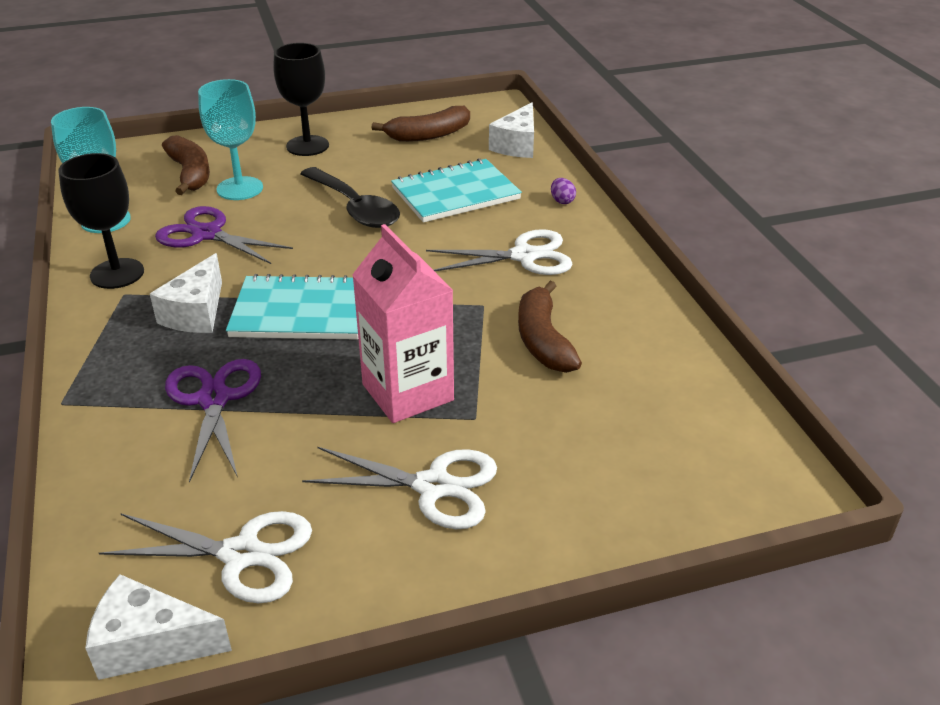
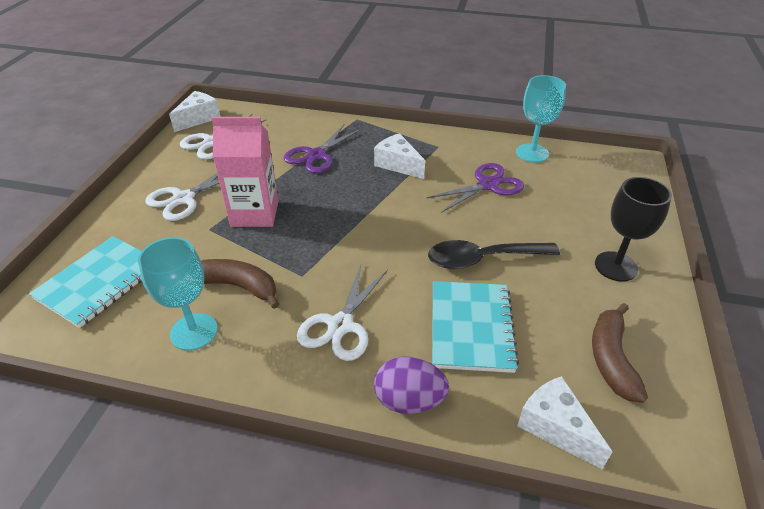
camera: 120 degrees right, 5 degrees up
(117, 273) = (462, 147): black goblet -> none
(190, 174) = (586, 196): brown banana -> none
(214, 399) = (316, 155): purple scissors -> purple scissors turned 105 degrees clockwise
(240, 188) = (549, 212): turquoise goblet -> turquoise goblet (194, 332)
(301, 311) = (366, 198): turquoise notebook -> turquoise notebook (99, 282)
(562, 201) = (409, 400): purple egg -> purple egg, size x2.08

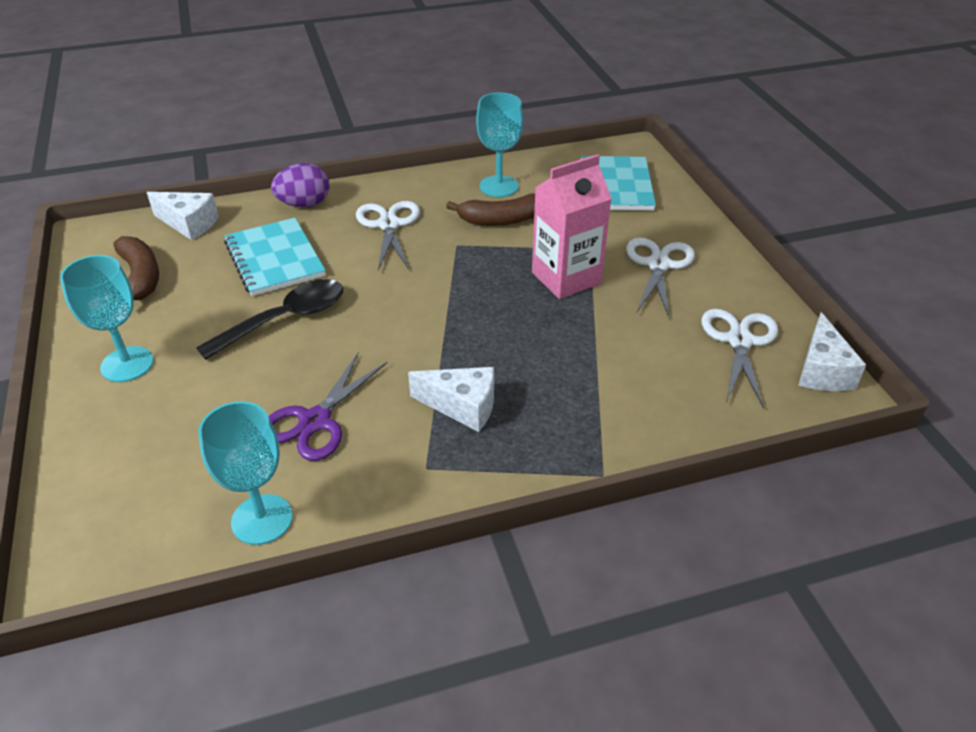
camera: 150 degrees right, 0 degrees up
(316, 155) = (586, 376): purple scissors -> none
(616, 266) = (127, 364): black goblet -> turquoise goblet

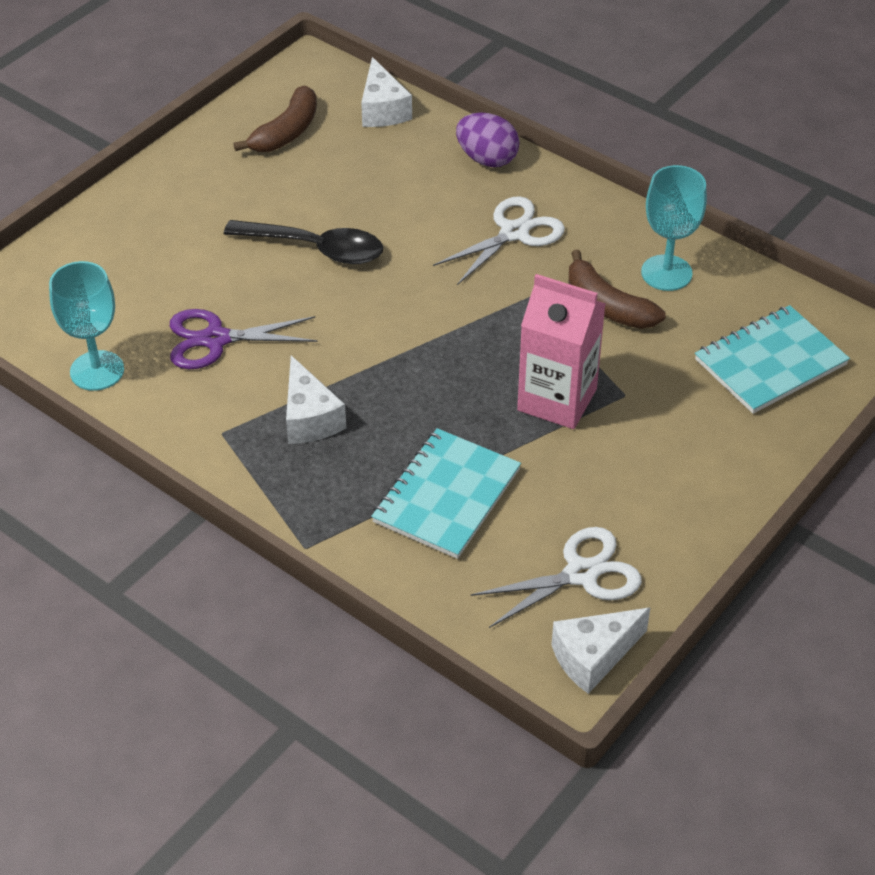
camera: 55 degrees right, 5 degrees up
(127, 364) = (183, 196): turquoise goblet -> none
(274, 259) = (387, 192): turquoise notebook -> turquoise notebook (446, 496)
(658, 265) = (651, 460): white scissors -> none

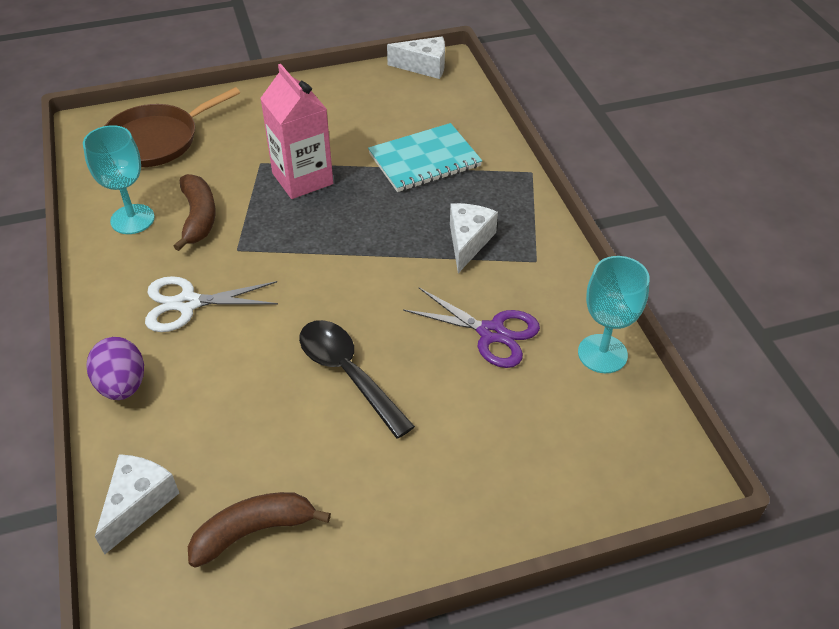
camera: 145 degrees left, 0 degrees up
(581, 574) = (392, 97): white scissors -> none
(770, 362) = (156, 140): turquoise notebook -> brown pan

